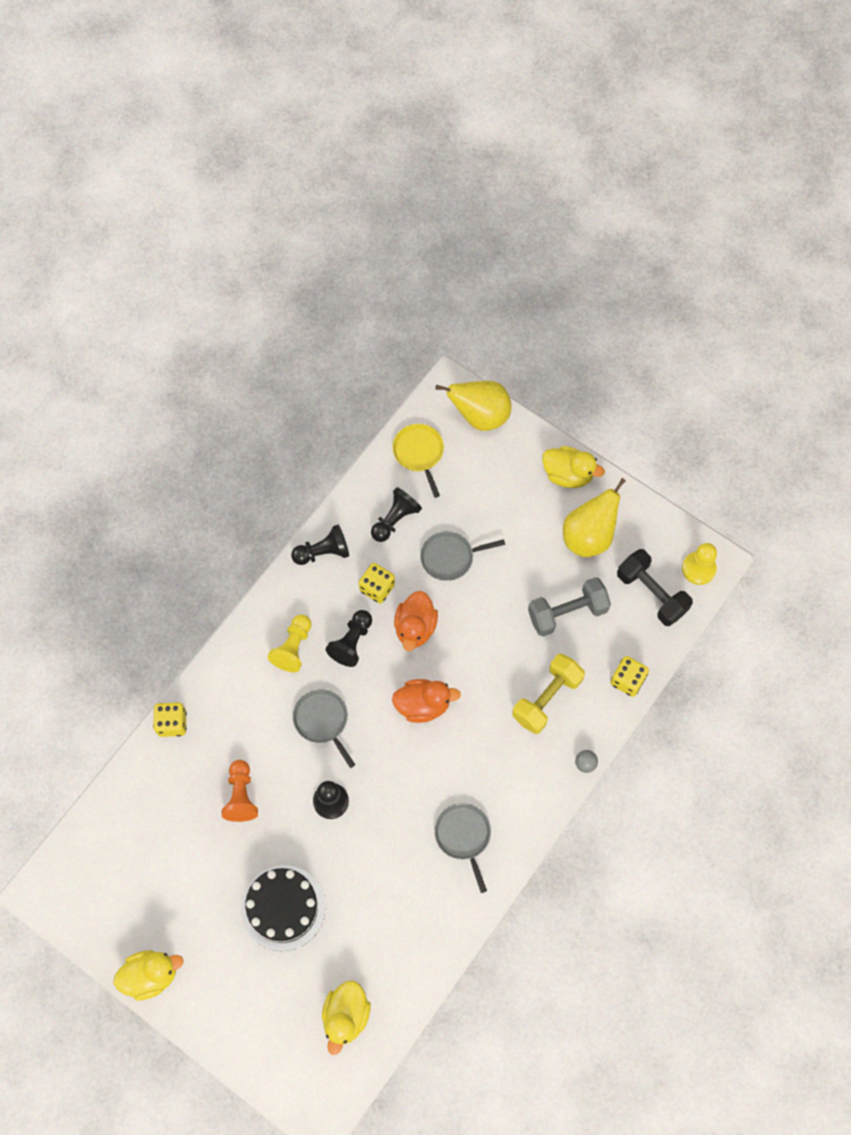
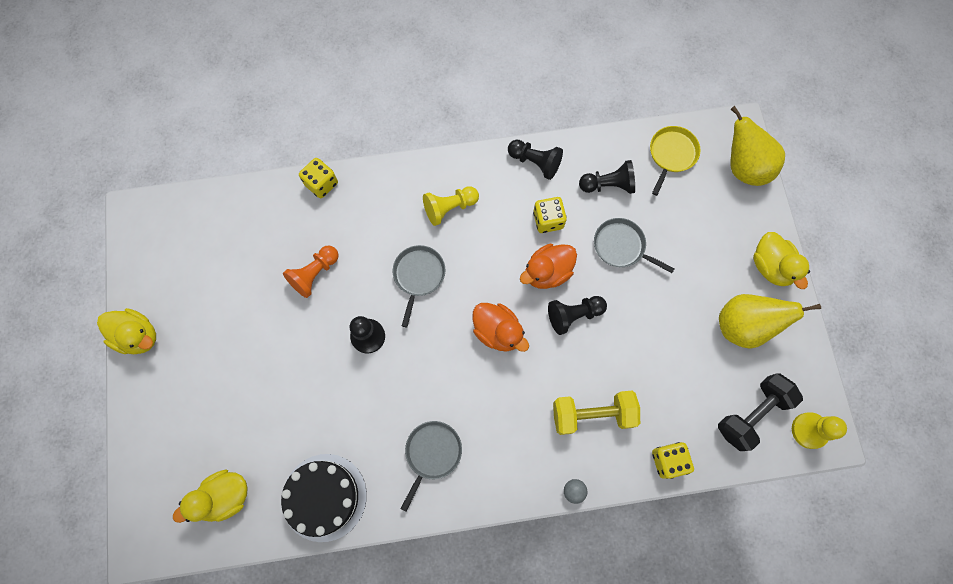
camera: 45 degrees right, 5 degrees up
(283, 908) = (263, 377): black cake -> black cake (324, 497)
(352, 642) = (493, 241): black pawn -> black pawn (574, 315)
(567, 613) = (670, 366): grey dumbbell -> none
(651, 593) = (751, 413): black dumbbell -> black dumbbell turned 45 degrees clockwise

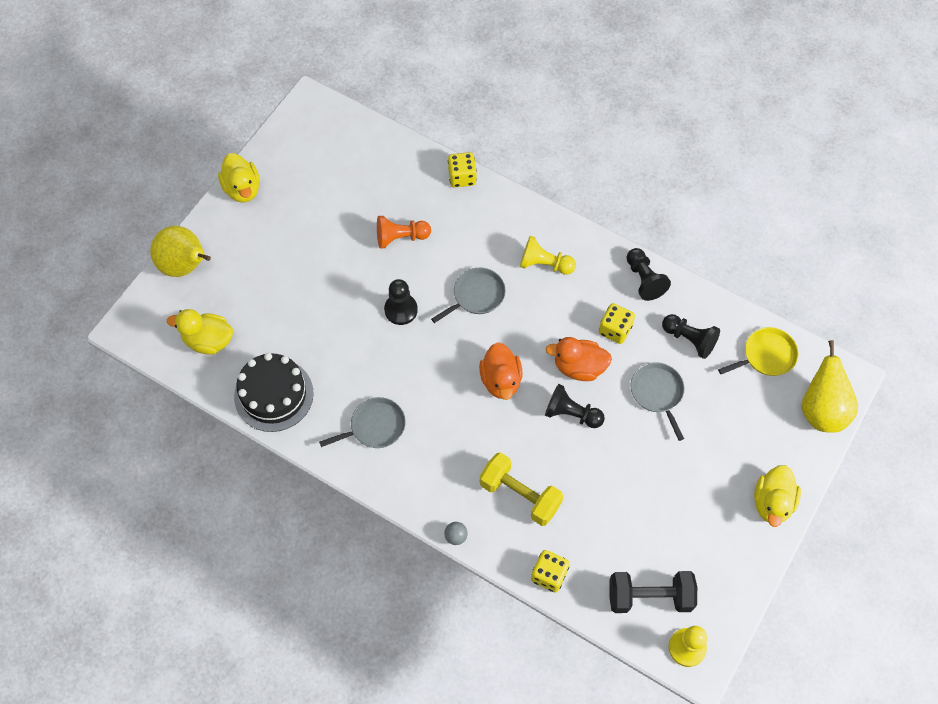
camera: 40 degrees right, 10 degrees down
(743, 326) = (704, 528): yellow pear -> yellow pear (185, 266)

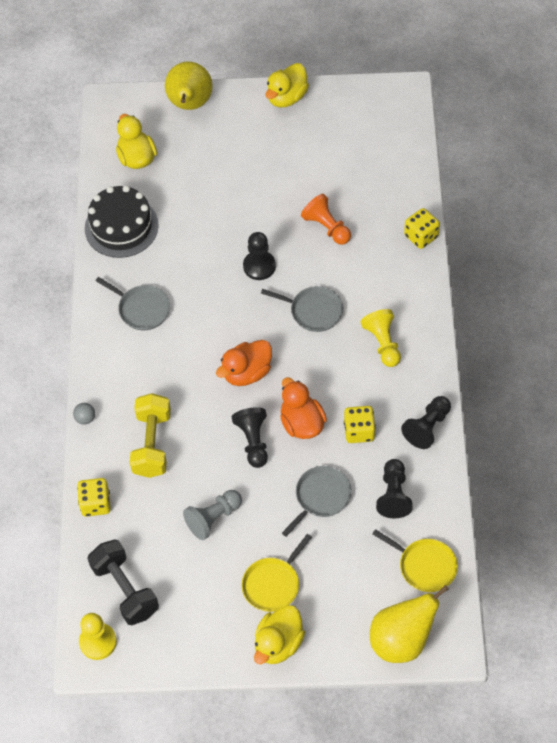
camera: 60 degrees right, 5 degrees down
(625, 487) = (213, 518): none -> grey pawn
(715, 476) = (273, 584): none -> yellow pan
(772, 503) = (278, 644): yellow duck -> yellow duck turned 45 degrees counterclockwise

